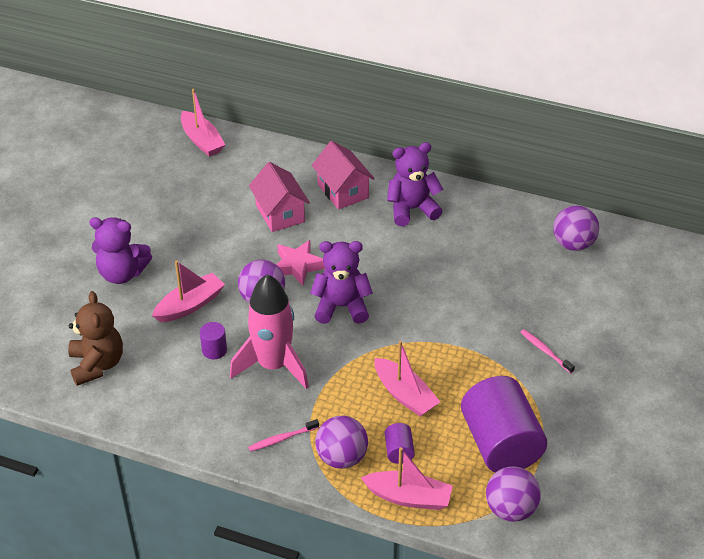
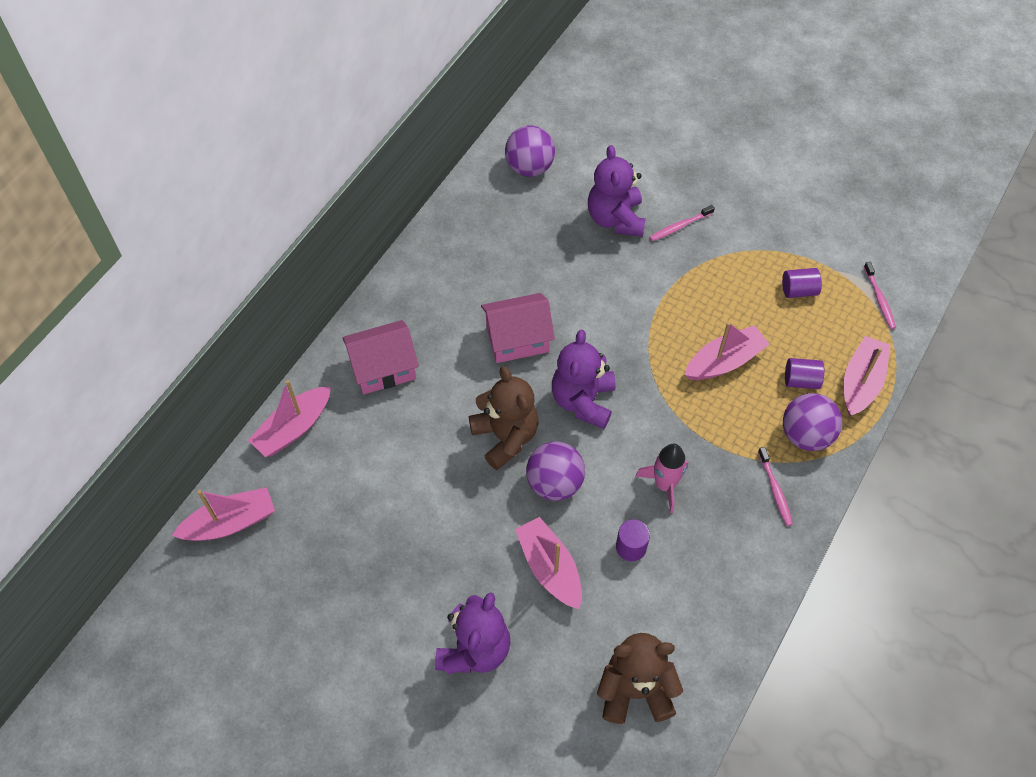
camera: 80 degrees left, 15 degrees up
(273, 365) = (664, 485): pink rocket -> pink rocket, size x0.57
(280, 213) = (406, 444): pink house -> pink house (517, 339)
(281, 155) = (293, 428): none -> pink boat
(298, 266) = (505, 437): pink star -> brown teddy bear
(412, 209) = (436, 302): purple teddy bear -> purple teddy bear (615, 219)
(500, 444) = (798, 290): purple cylinder -> purple cylinder, size x0.42
(511, 509) = (879, 299): purple ball -> pink toothbrush

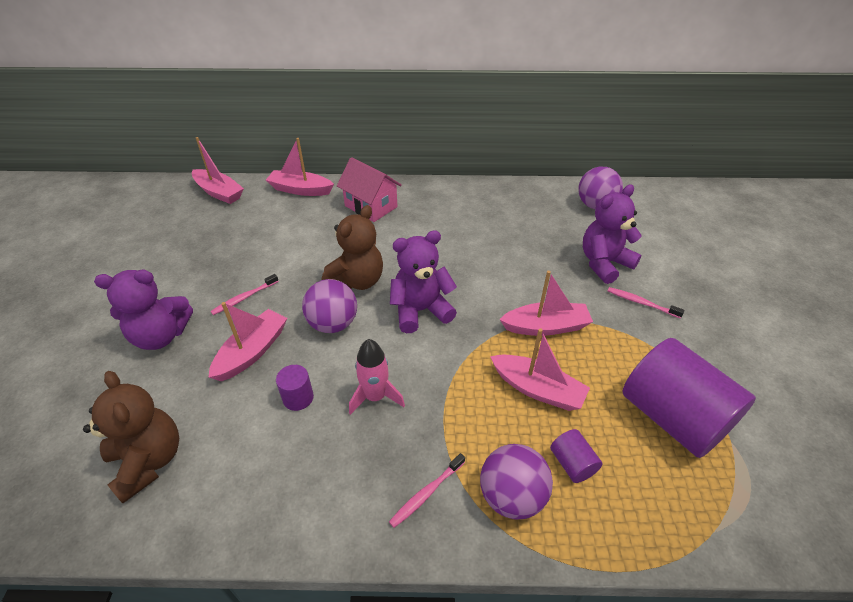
camera: 60 degrees right, 15 degrees down
(517, 339) = (445, 255): pink house -> none
(798, 290) = (672, 417): purple cylinder -> purple cylinder, size x2.39
(861, 382) = (621, 527): pink boat -> pink boat (545, 327)
(879, 299) = (743, 501): pink toothbrush -> pink toothbrush (244, 298)

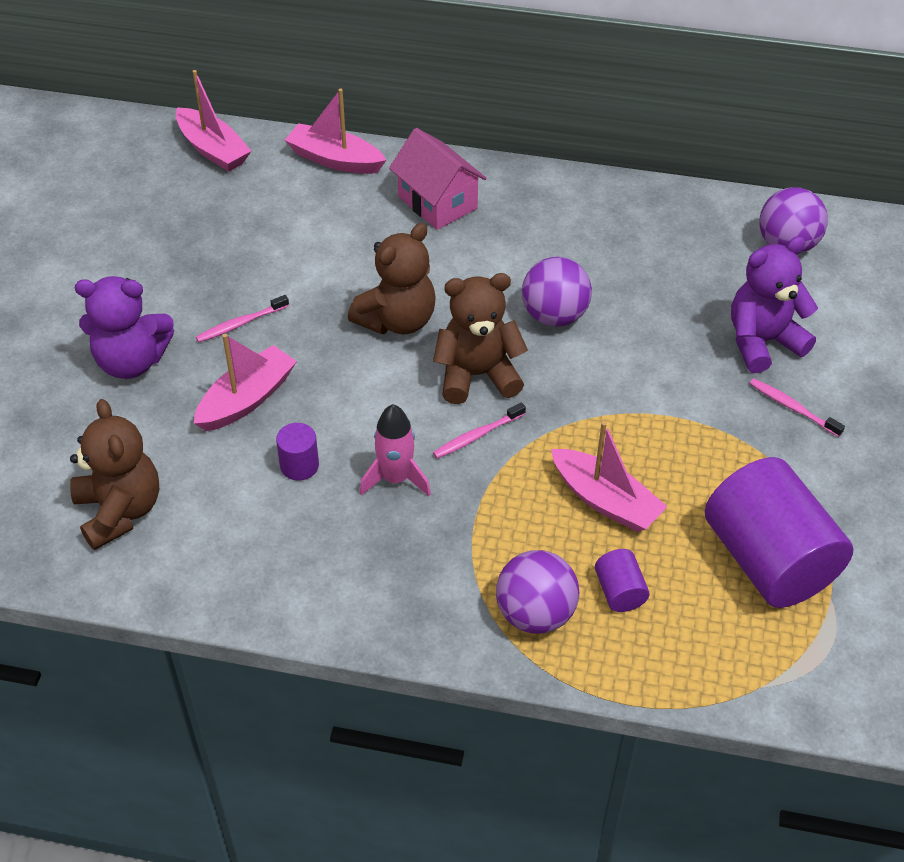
camera: 10 degrees right, 5 degrees up
(333, 324) = (356, 377): purple ball -> purple ball (554, 316)
(420, 311) = (477, 375): purple teddy bear -> brown teddy bear
(426, 493) = (436, 595): pink toothbrush -> pink toothbrush (477, 436)
(545, 327) = (643, 422): pink boat -> none

